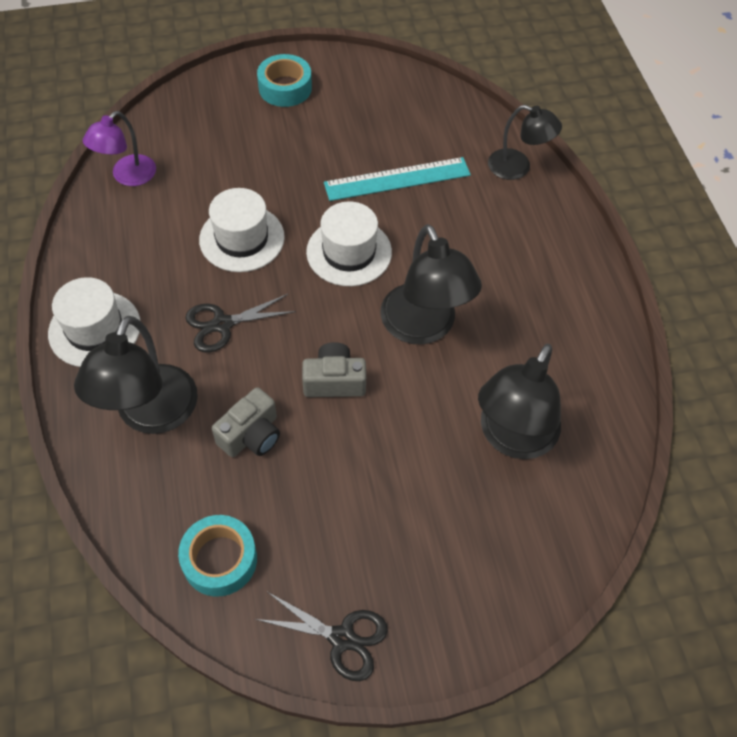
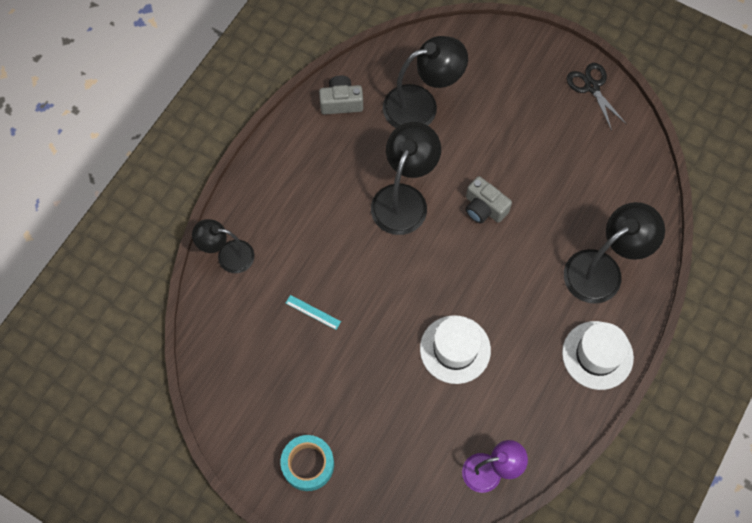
camera: 135 degrees left, 10 degrees up
(220, 560) = (622, 163): turquoise tape -> none
(222, 324) = (518, 295): black scissors -> none
(251, 435) = (556, 214): grey camera -> grey camera (341, 102)
(349, 252) = (398, 283): white hat -> none
(397, 179) = (313, 312): turquoise ruler -> turquoise ruler, size x0.47
(518, 167) = (228, 255): black lamp -> black lamp turned 60 degrees counterclockwise

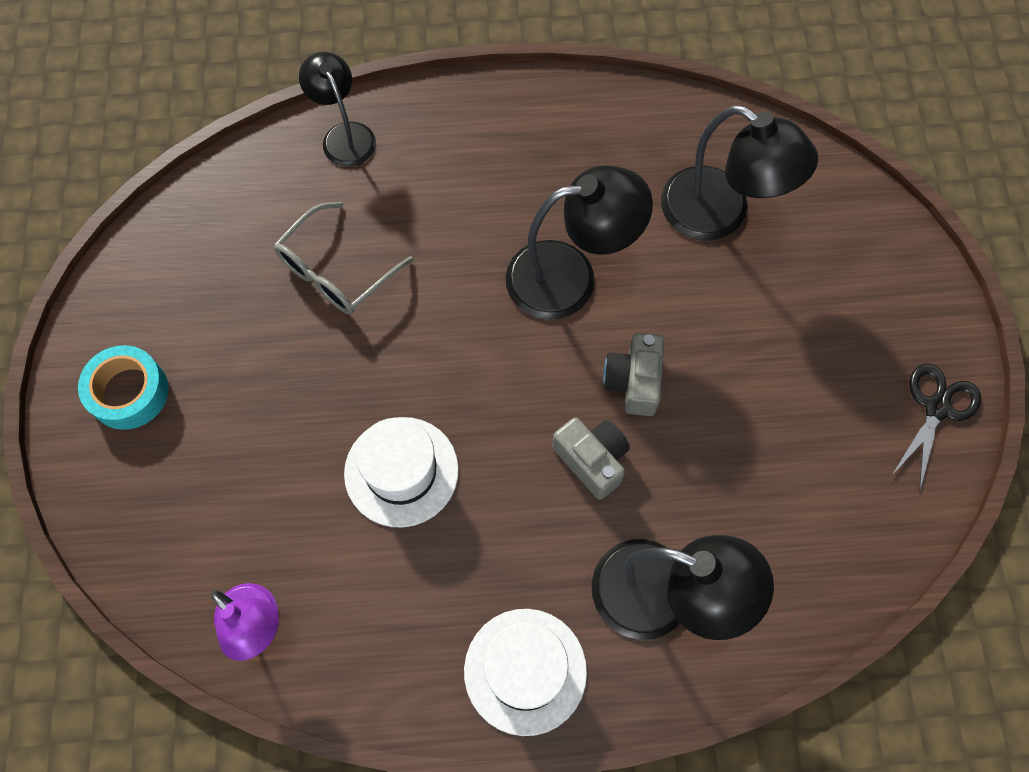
camera: 55 degrees right, 0 degrees up
(313, 312) = (336, 271): turquoise ruler -> grey glasses
(341, 102) = (645, 124): grey camera -> grey camera (592, 460)

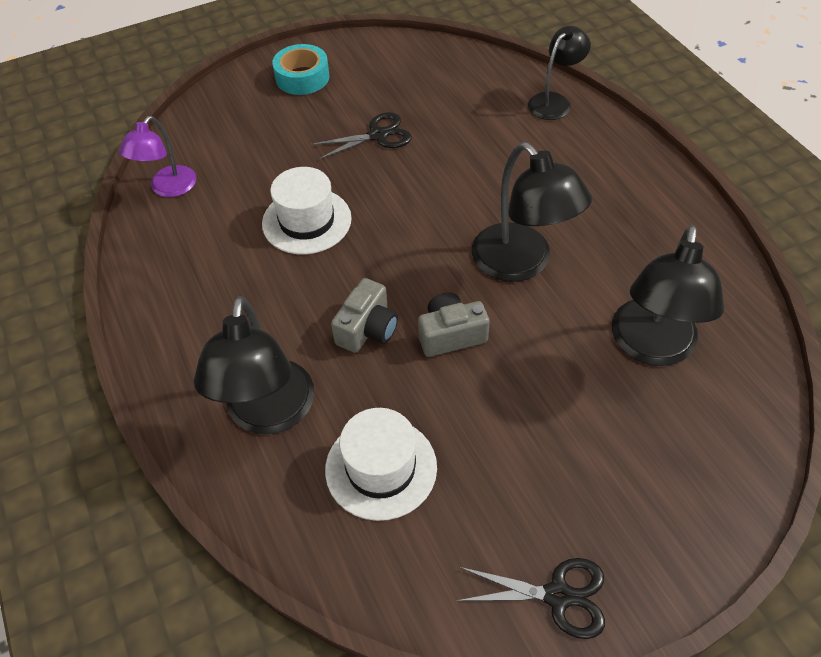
camera: 70 degrees right, 15 degrees down
(296, 342) = (377, 135): none -> black scissors
(336, 271) = (443, 135): grey glasses -> none
(525, 671) = (179, 342): white hat -> white hat (381, 468)

